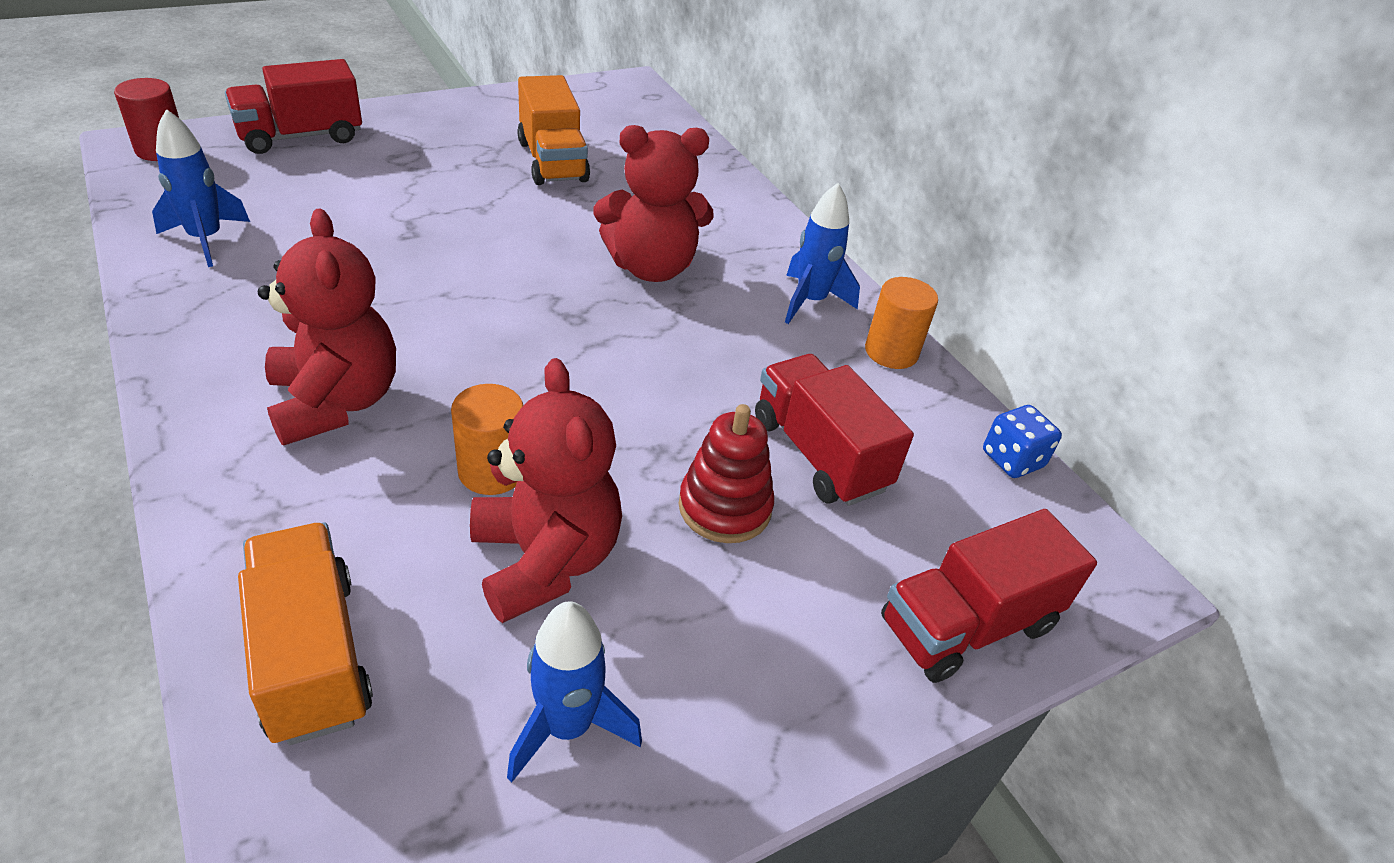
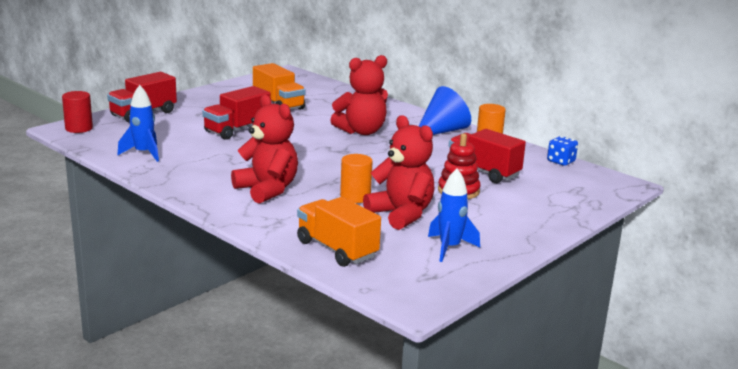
camera: 15 degrees left, 20 degrees down
(810, 301) = (441, 131): blue rocket -> blue cone
(967, 625) = (574, 203): red truck -> red truck (237, 130)

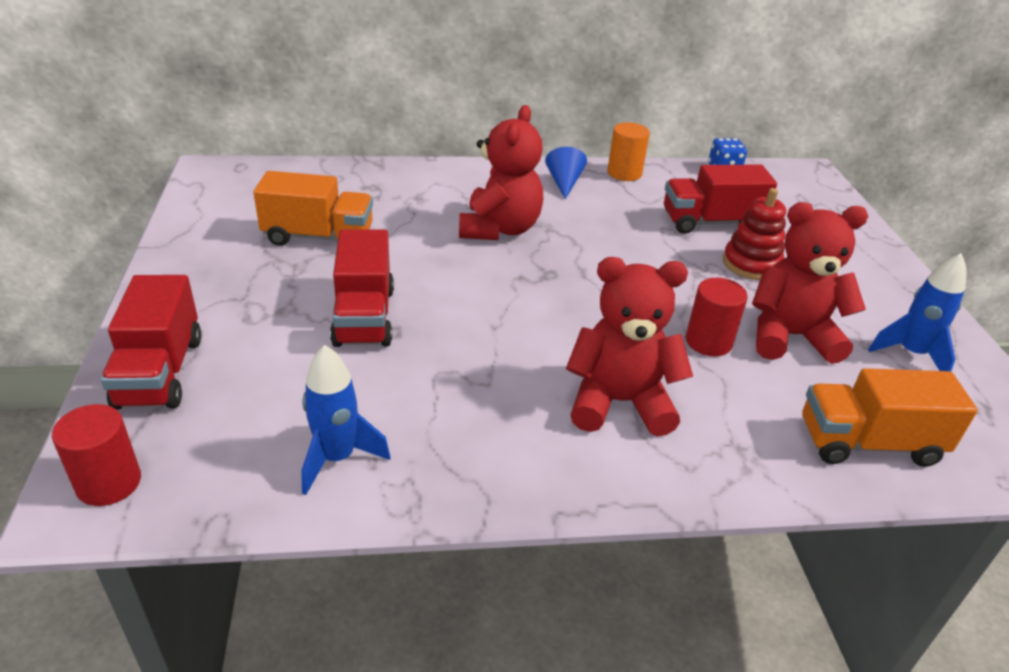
camera: 50 degrees left, 15 degrees up
(355, 197) = (708, 342): orange cylinder -> red cylinder
(441, 131) = (564, 183): blue cone -> blue cone, size x0.59

